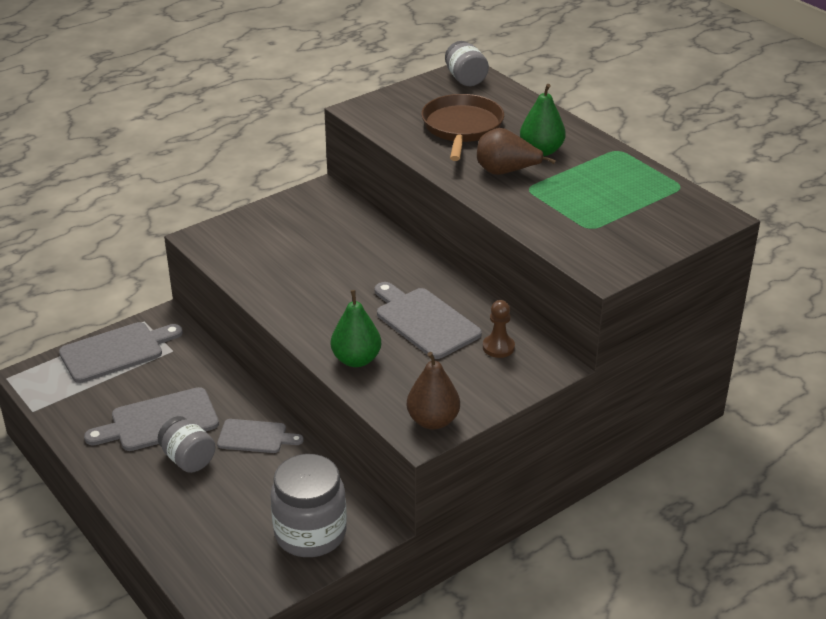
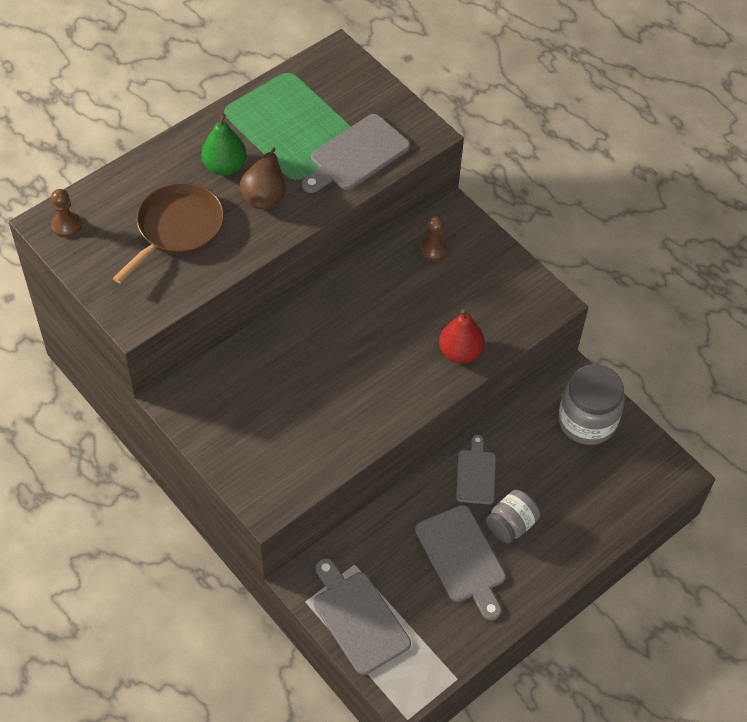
camera: 95 degrees left, 20 degrees up
(356, 360) = (460, 352): green pear -> red pear
(424, 321) = (400, 303): grey cutting board -> grey cutting board (356, 155)
(433, 421) = (534, 295): brown pear -> none
(462, 128) = (177, 229): brown pan -> brown pan turned 120 degrees clockwise
(465, 79) = (66, 225): grey jar -> brown pawn

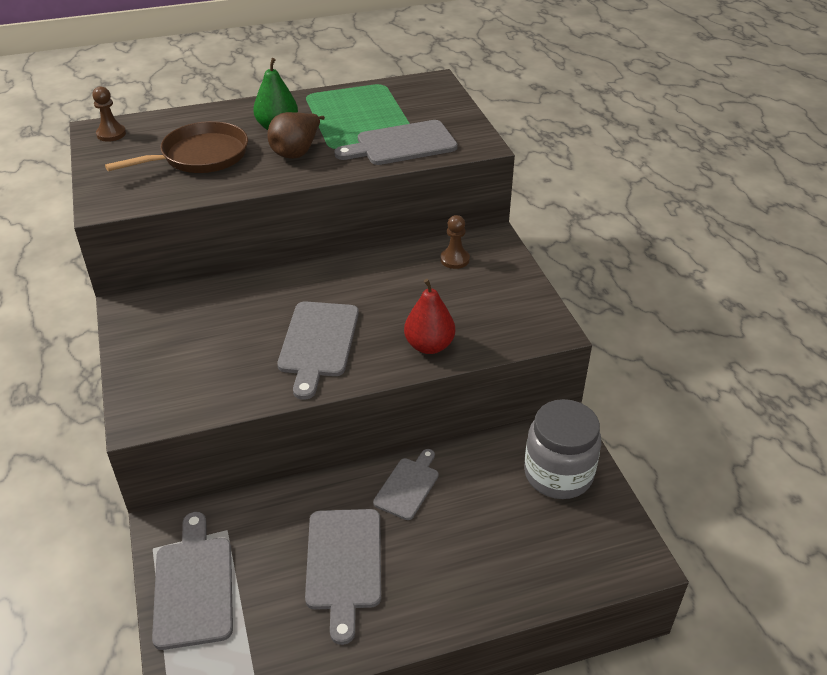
camera: 25 degrees right, 15 degrees down
(367, 381) = (318, 343): none -> grey cutting board
(510, 525) = (417, 549): grey jar -> none

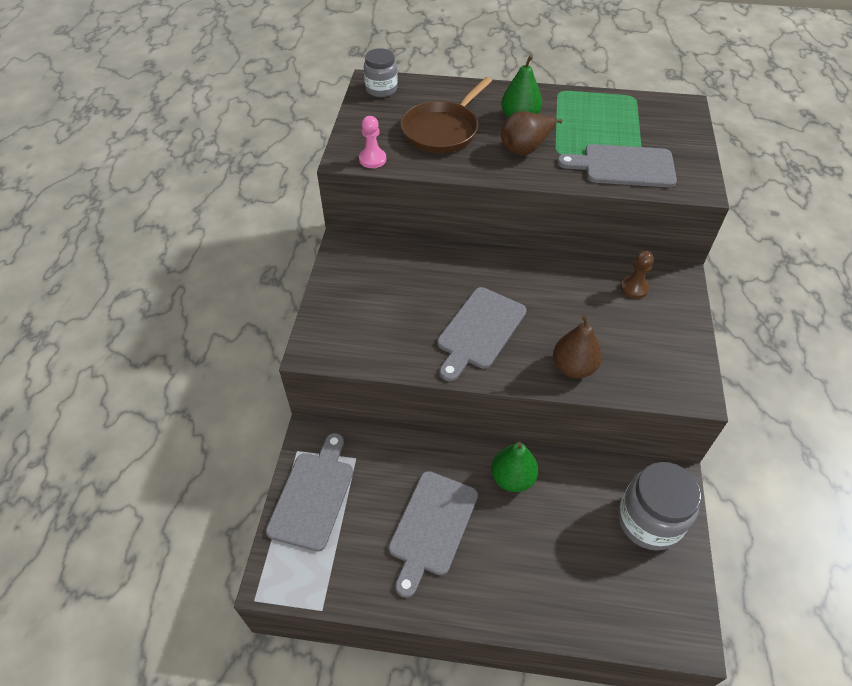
camera: 25 degrees right, 10 degrees up
(111, 134) = (381, 89): brown pawn -> grey jar
(135, 200) = (372, 159): none -> pink pawn
(200, 156) = (442, 130): brown pan -> brown pan turned 135 degrees clockwise
(408, 486) = (512, 478): grey cutting board -> green pear
(429, 346) = (573, 367): red pear -> brown pear

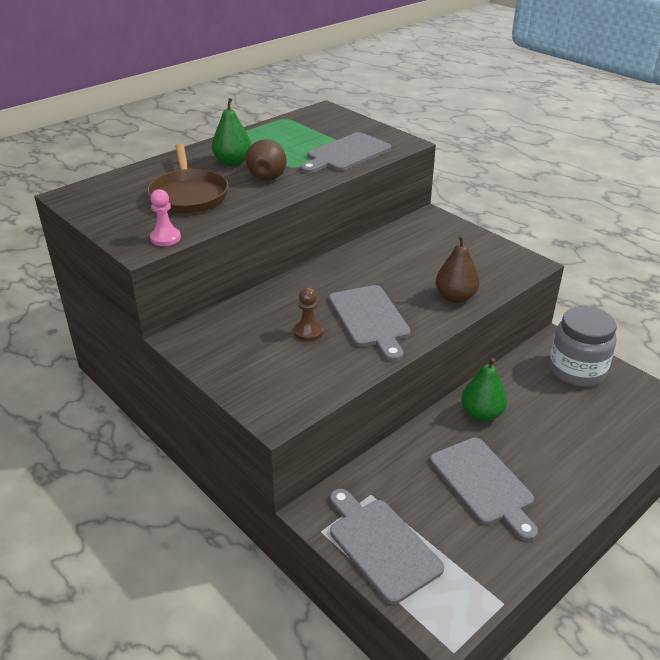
camera: 50 degrees left, 15 degrees down
(381, 89) = (87, 196): grey jar -> none
(634, 288) = (417, 236): brown pawn -> brown pawn (308, 332)

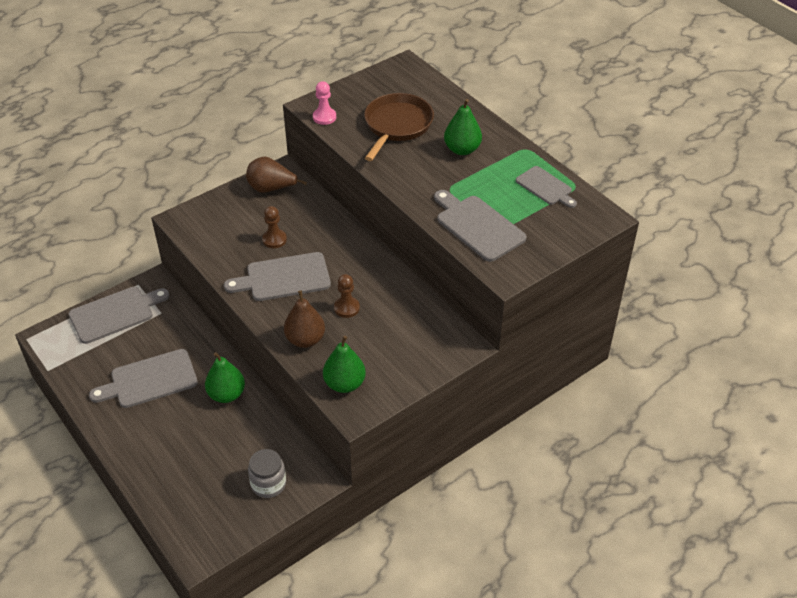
camera: 95 degrees right, 10 degrees up
(188, 195) = (397, 125): brown pan -> brown pan turned 120 degrees clockwise
(268, 175) = (431, 171): brown pear -> brown pear (271, 189)
(287, 129) = (545, 187): none -> grey cutting board
(404, 276) = (346, 308): none -> brown pawn
(501, 271) = (344, 384): none -> green pear
(576, 370) = (268, 484): grey jar -> grey jar, size x0.62

